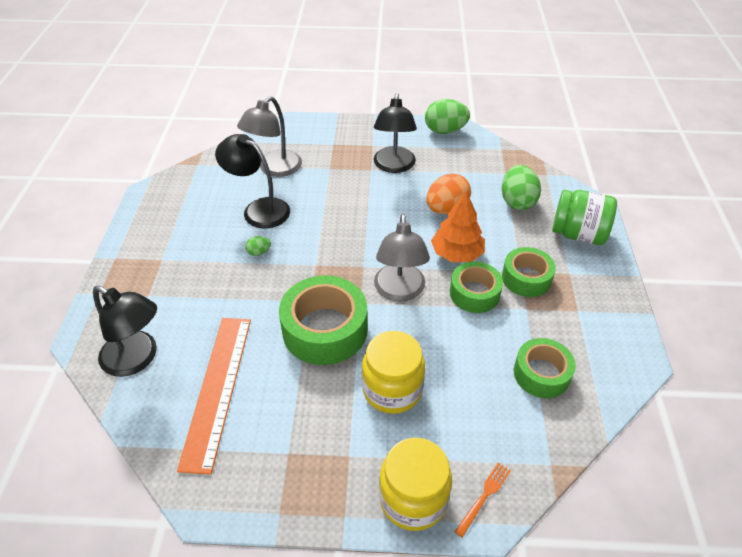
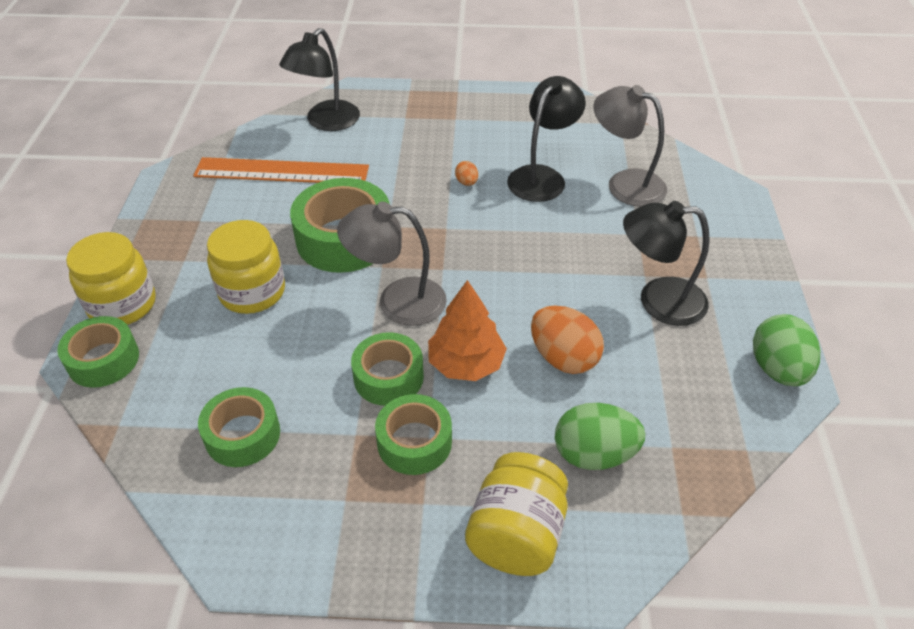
camera: 90 degrees right, 0 degrees up
(259, 252) = (466, 182): green egg -> orange egg
(484, 497) = (103, 360): orange fork -> green tape
(578, 234) = (516, 535): green jar -> yellow jar

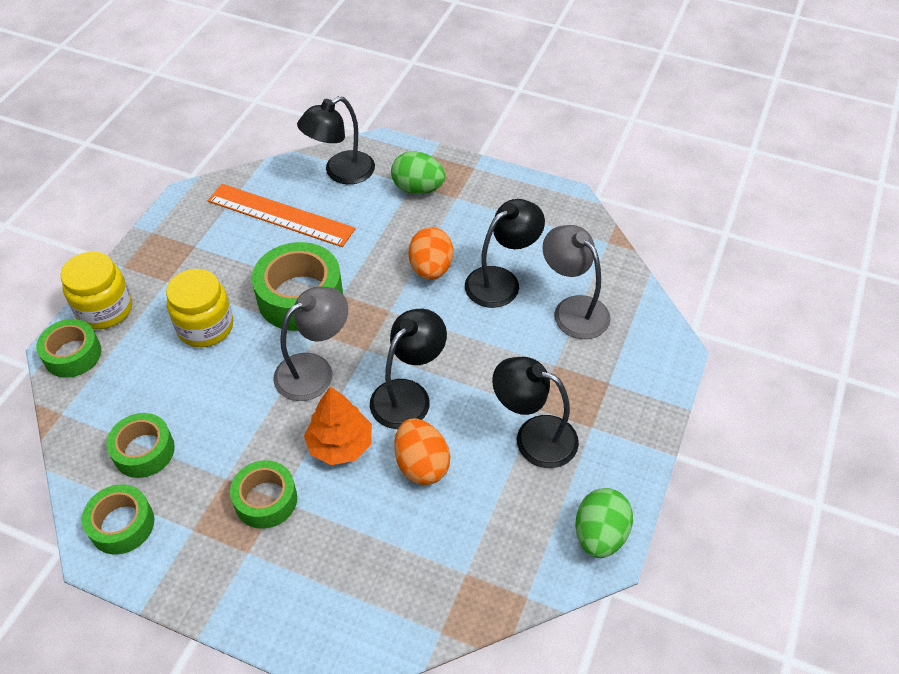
camera: 20 degrees right, 5 degrees up
(388, 377) = (274, 437): green tape -> green tape (122, 524)
(397, 301) = (314, 370): grey lamp -> grey lamp turned 120 degrees clockwise
(466, 182) = (431, 269): orange egg -> orange egg, size x2.13
(510, 298) = (408, 395): none -> black lamp
(516, 535) = (303, 603): yellow jar -> none
(594, 454) = (399, 558): green egg -> green egg (418, 188)

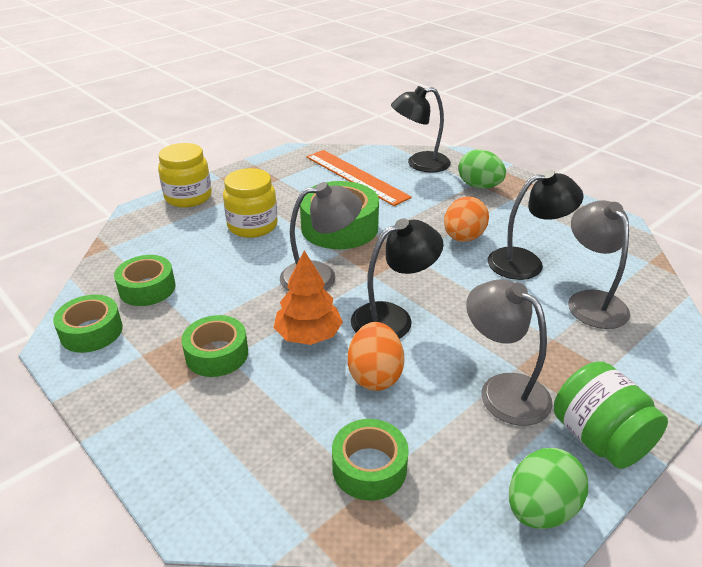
camera: 25 degrees right, 15 degrees down
(73, 354) = (145, 216): green tape -> green tape (369, 467)
(534, 436) = (503, 390): black lamp -> grey lamp
(622, 454) = (599, 438): none -> green jar

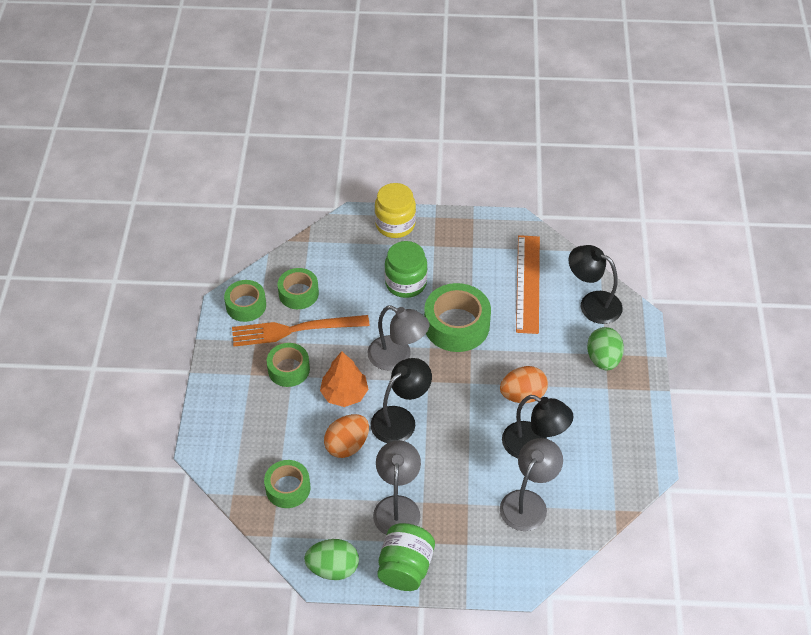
camera: 45 degrees right, 15 degrees up
(180, 318) = (295, 330): none -> orange fork
(252, 226) = (405, 283): yellow jar -> green jar
(393, 318) = (400, 419): black lamp -> black lamp turned 60 degrees counterclockwise

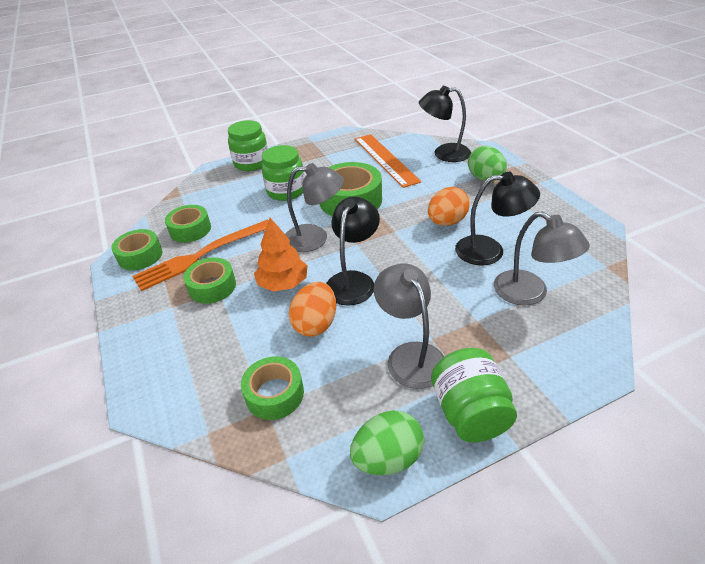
camera: 25 degrees left, 10 degrees down
(395, 224) = (251, 163): yellow jar -> green jar
(528, 502) = (529, 293): grey lamp -> grey lamp turned 135 degrees clockwise

